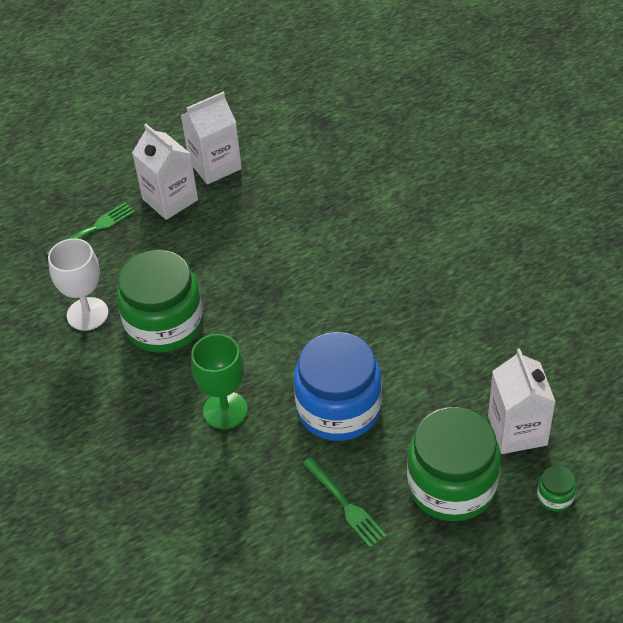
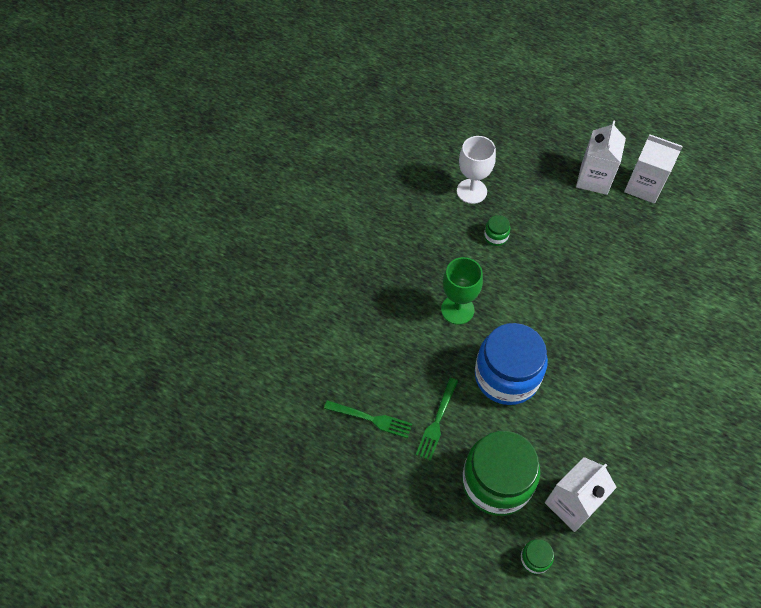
camera: 55 degrees right, 10 degrees up
(93, 229) = (536, 153): green fork -> green fork (371, 419)
(164, 324) = (496, 236): green jar -> green jar, size x0.41

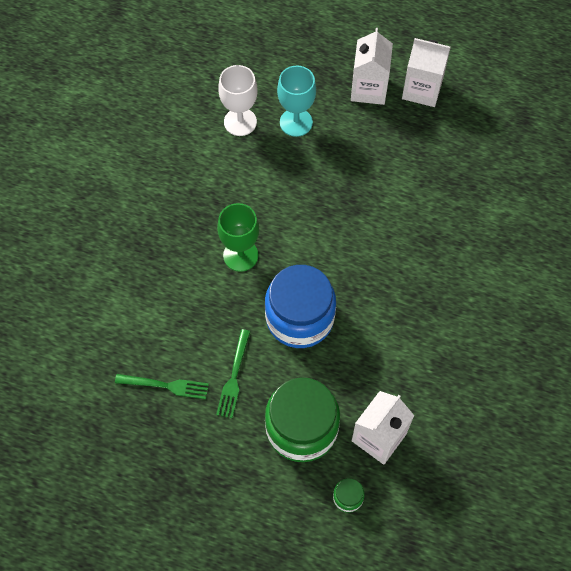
camera: 10 degrees left, 5 degrees up
(496, 236) = (271, 169): green jar -> none
(523, 199) = (296, 122): none -> turquoise goblet

